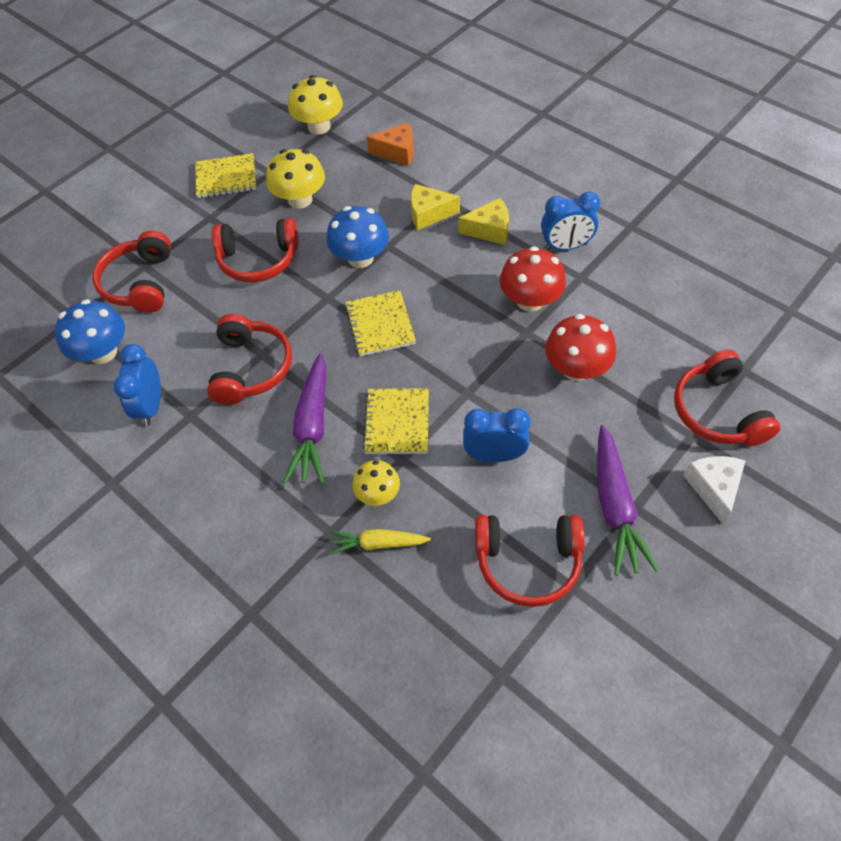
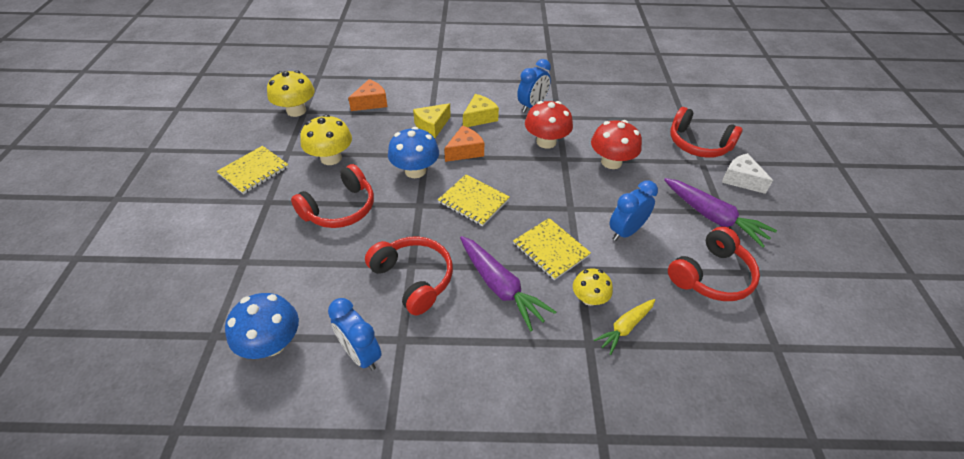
camera: 45 degrees left, 10 degrees down
(140, 283) = (253, 275): red headphones -> none
(431, 263) = (465, 151): none -> orange cheese

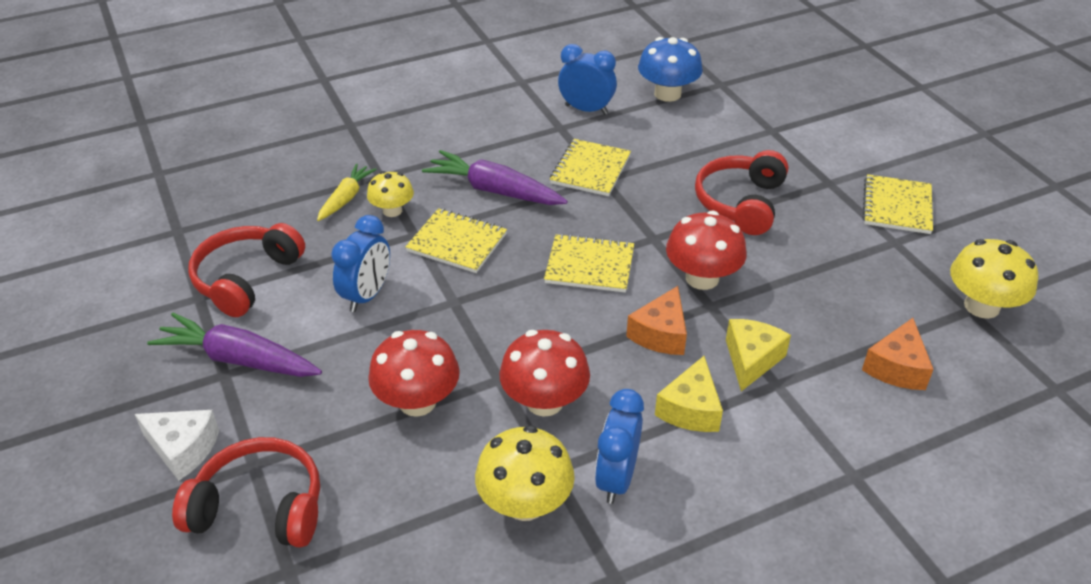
camera: 155 degrees right, 5 degrees down
(331, 158) = (831, 255): yellow mushroom -> yellow mushroom (525, 503)
(414, 278) = (590, 169): red headphones -> yellow notebook
(415, 171) = (702, 278): blue mushroom -> red mushroom

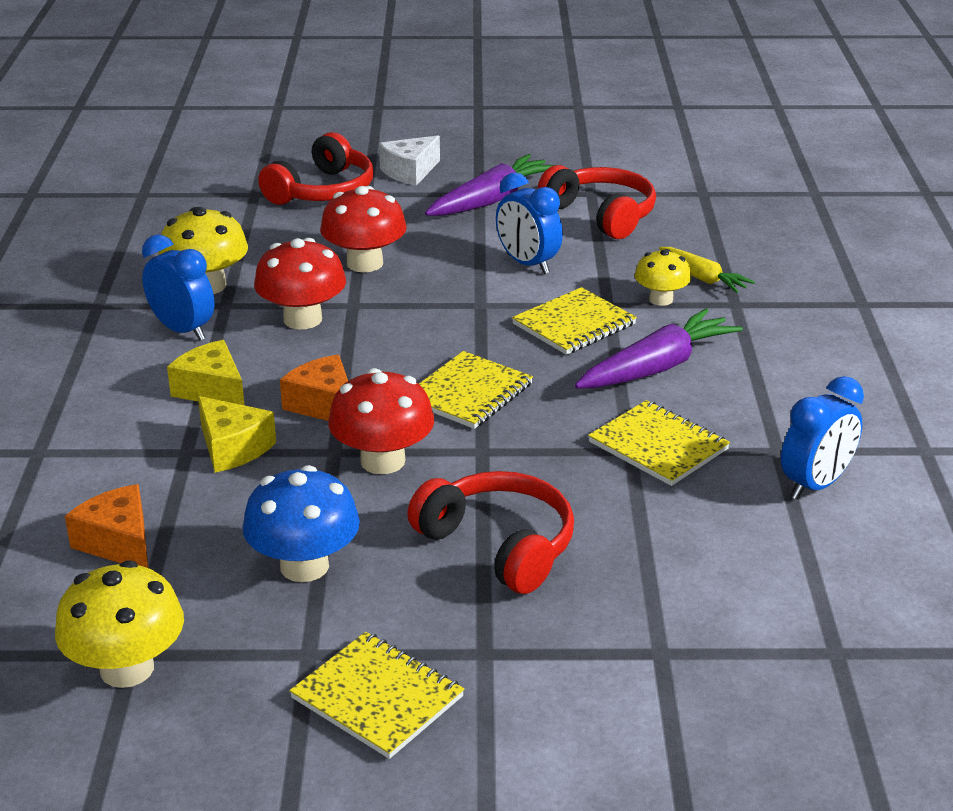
camera: 115 degrees right, 10 degrees down
(667, 94) = (828, 579): blue mushroom -> blue mushroom (304, 566)

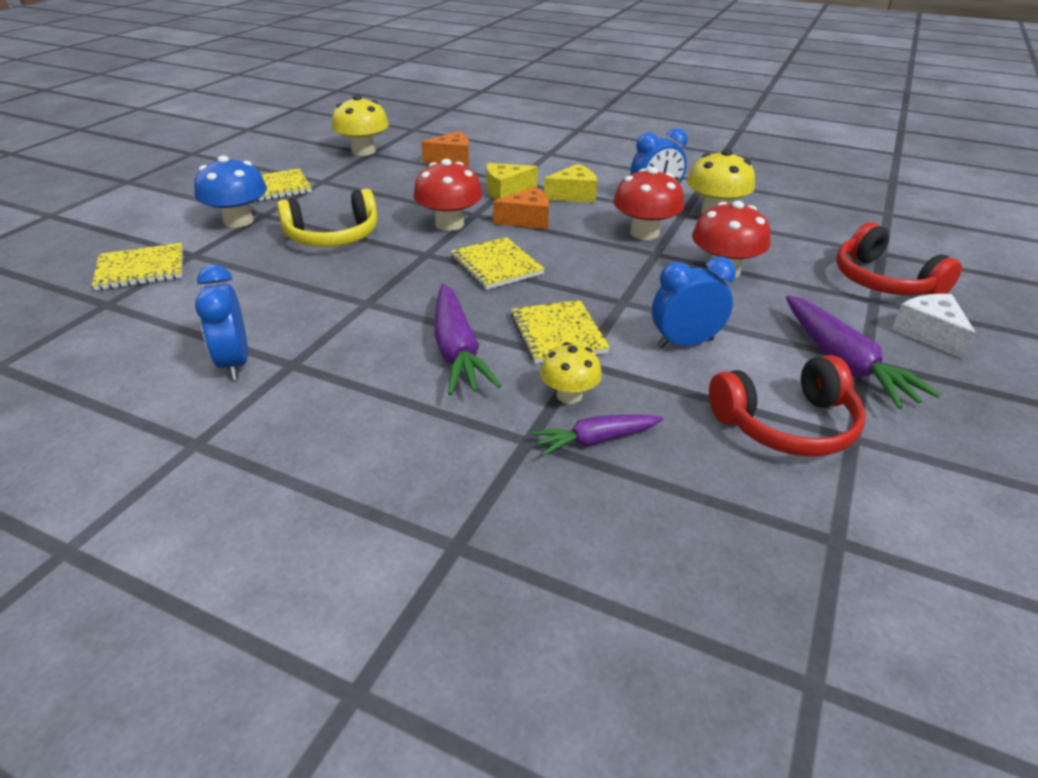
camera: 115 degrees right, 5 degrees up
(304, 566) = (383, 190): blue mushroom -> blue mushroom (238, 221)
(499, 545) = (333, 237): red headphones -> yellow headphones
(658, 446) = (358, 315): yellow notebook -> yellow notebook (141, 269)
(703, 278) = (595, 440): yellow carrot -> purple carrot

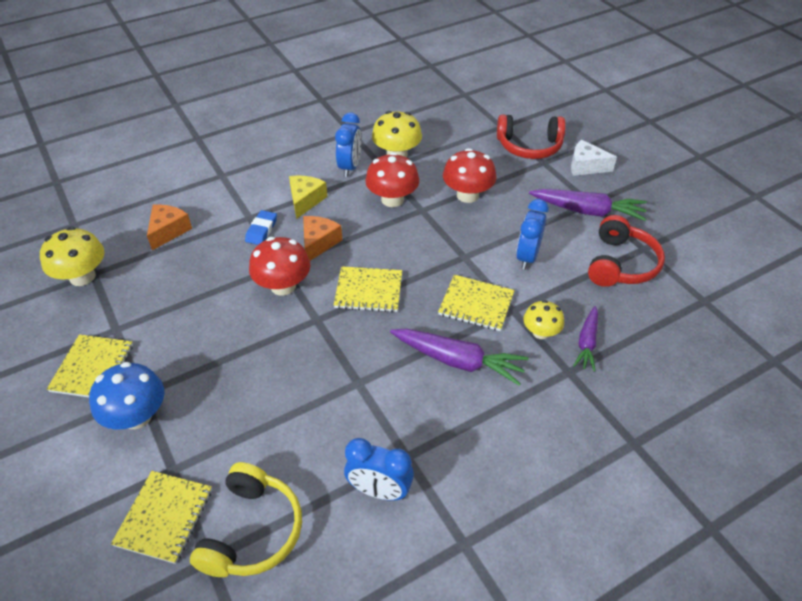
camera: 55 degrees left, 10 degrees up
(333, 237) = (234, 362): yellow headphones -> yellow headphones (252, 531)
(506, 191) = (261, 230): yellow cheese -> blue eraser

